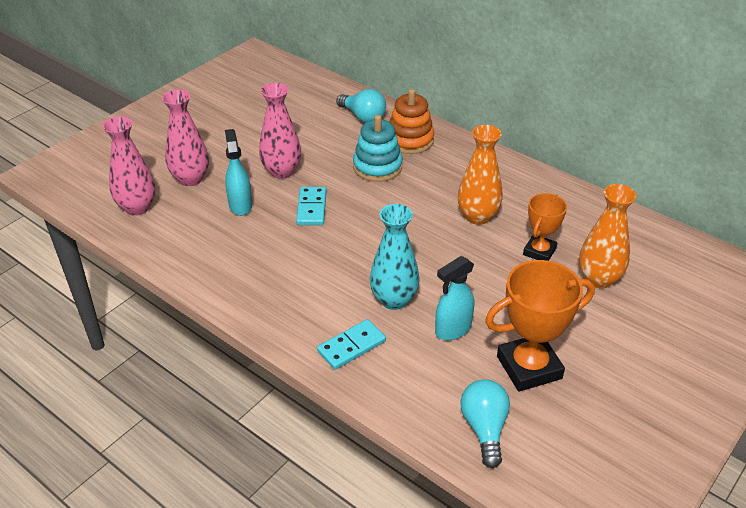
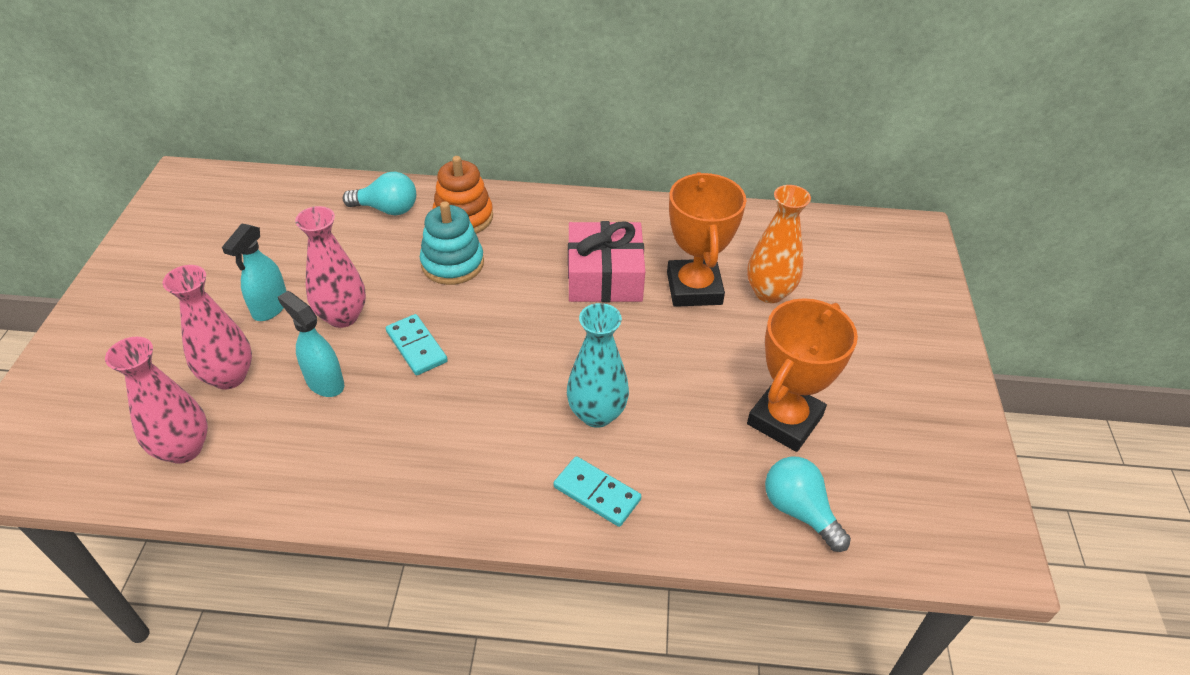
camera: 35 degrees left, 5 degrees up
(351, 346) = (597, 493): turquoise domino -> turquoise domino turned 75 degrees counterclockwise
(452, 329) = (682, 417): turquoise spray bottle -> turquoise spray bottle (270, 307)
(477, 216) = (604, 276): orange vase -> pink gift
(539, 251) = (694, 288): orange trophy -> orange trophy, size x1.66

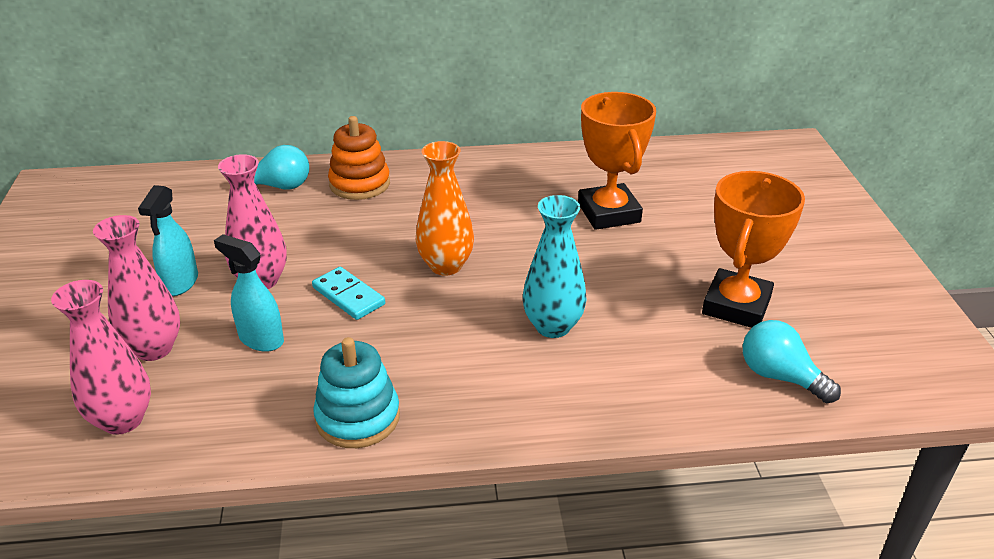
camera: 10 degrees left, 10 degrees down
(452, 263) = (362, 222): turquoise stacking toy -> turquoise stacking toy (358, 417)
(597, 493) = (578, 392): turquoise domino -> none
(604, 276) = (518, 214): pink gift -> none
(769, 292) = (681, 207): orange vase -> orange vase (446, 266)

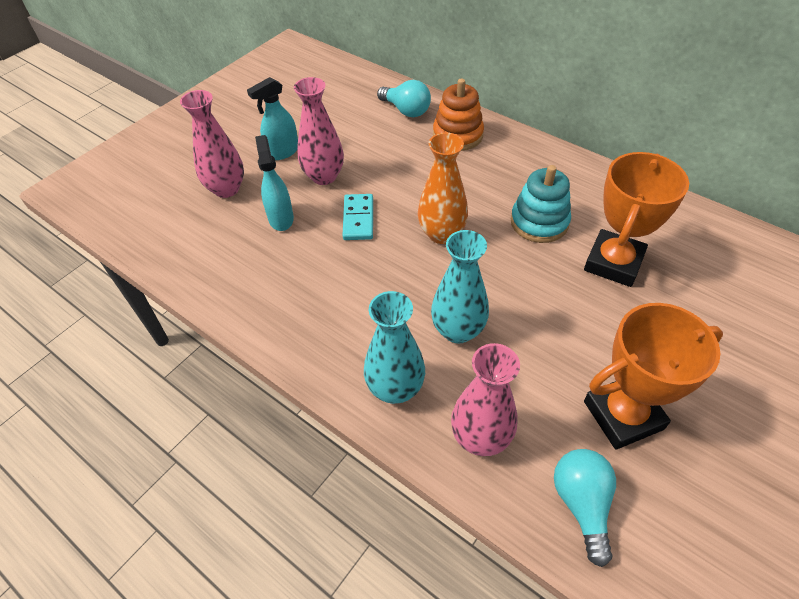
camera: 45 degrees right, 15 degrees up
(122, 420) = (169, 225): pink vase -> pink vase (480, 438)
(358, 417) = (271, 310): turquoise stacking toy -> turquoise stacking toy (539, 222)
(557, 399) = (395, 388): none -> turquoise vase

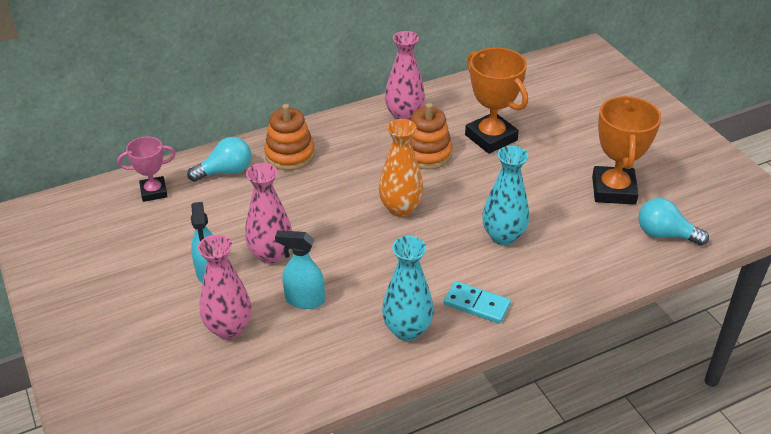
camera: 65 degrees left, 10 degrees down
(354, 87) = (154, 192): none -> pink trophy
(358, 219) = (345, 250): turquoise domino -> turquoise domino (476, 304)
(395, 388) = (536, 288): turquoise vase -> turquoise vase (407, 330)
(480, 438) = (598, 260): pink vase -> pink vase (404, 116)
(539, 222) = (427, 154): turquoise stacking toy -> orange stacking toy

